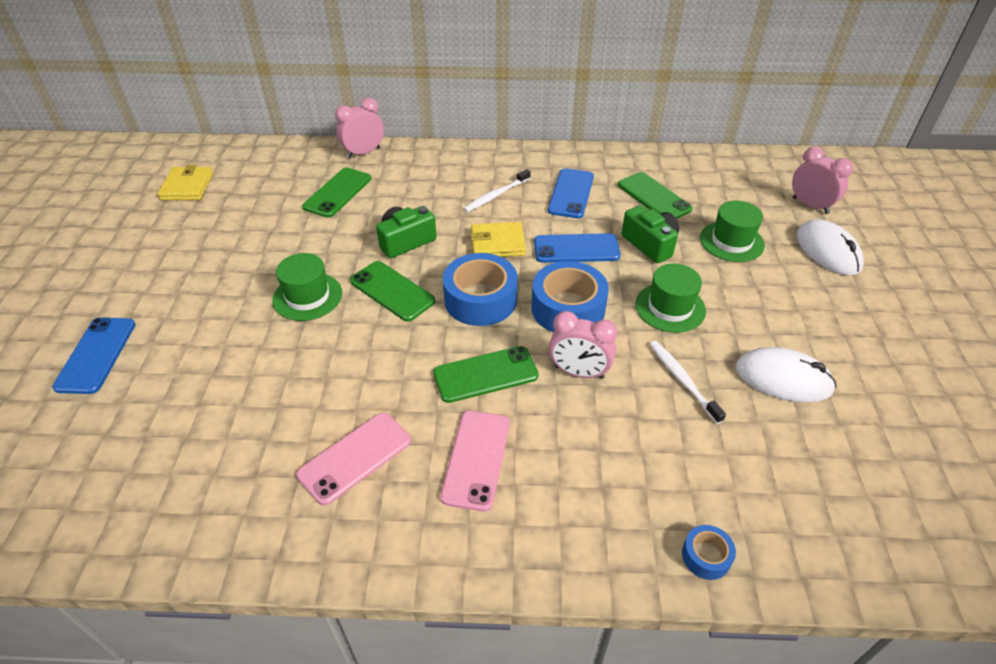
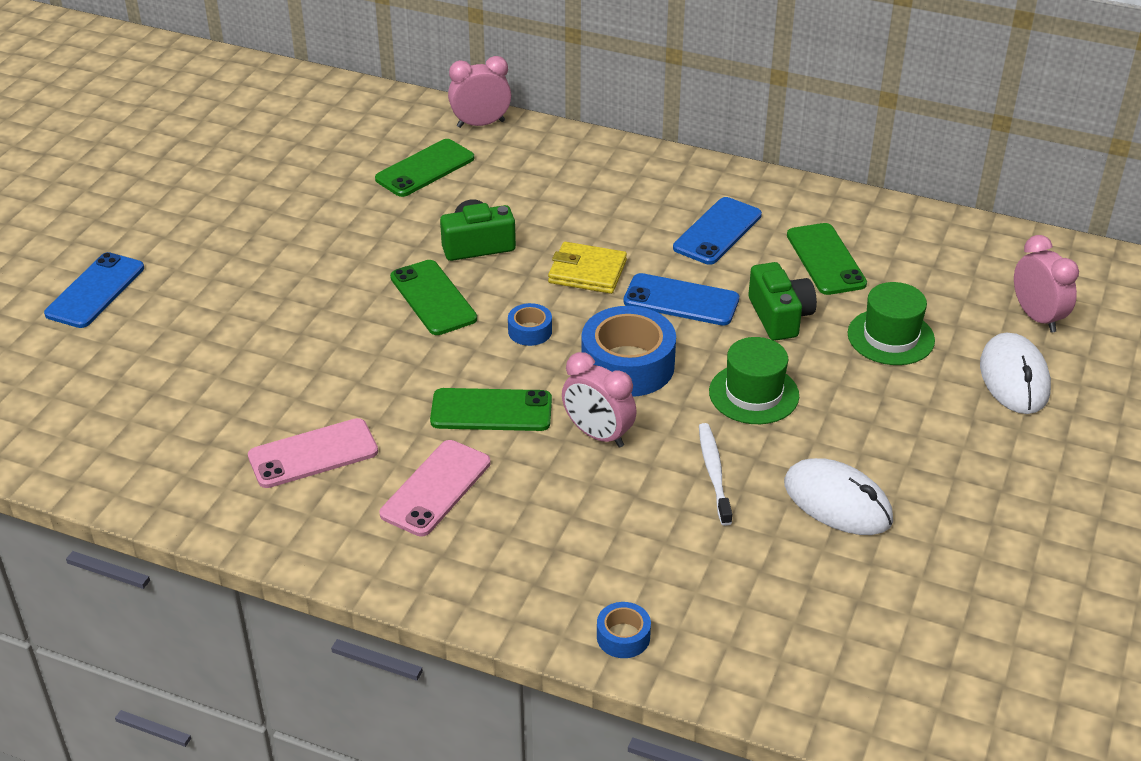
camera: 20 degrees right, 5 degrees down
(187, 186) = (253, 124): yellow wallet -> none
(307, 296) = (336, 282): green hat -> none
(480, 299) = (530, 331): blue tape -> blue tape, size x0.48
(496, 195) = (618, 213): white toothbrush -> none

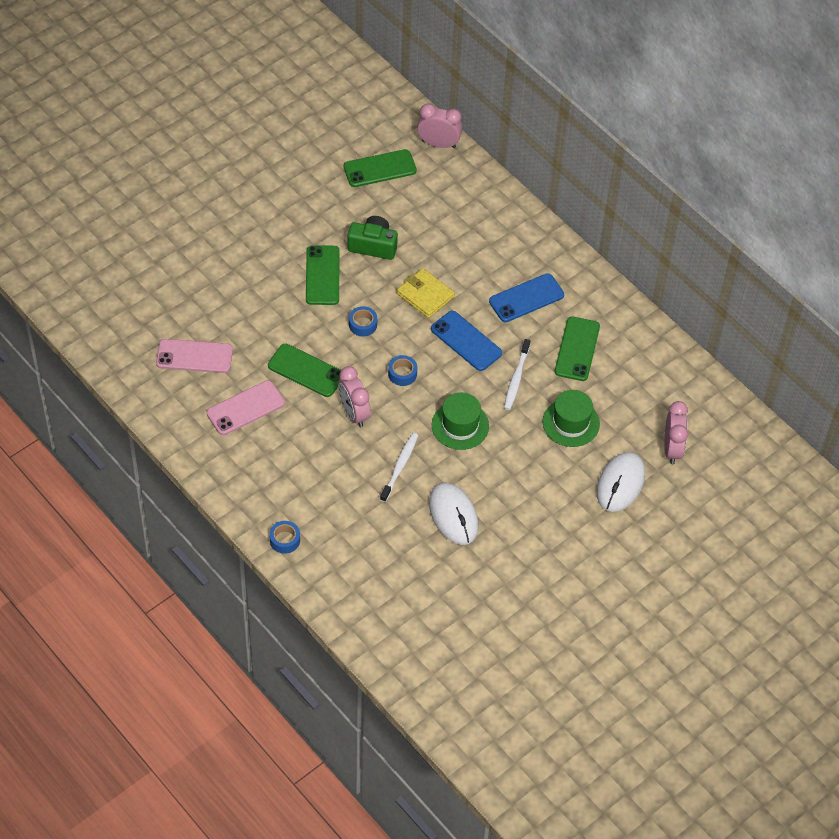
camera: 25 degrees right, 15 degrees up
(95, 291) = (136, 186): blue phone -> none
(627, 365) = (402, 374): blue tape -> blue tape, size x0.48
(780, 316) = (516, 379): green camera -> white toothbrush

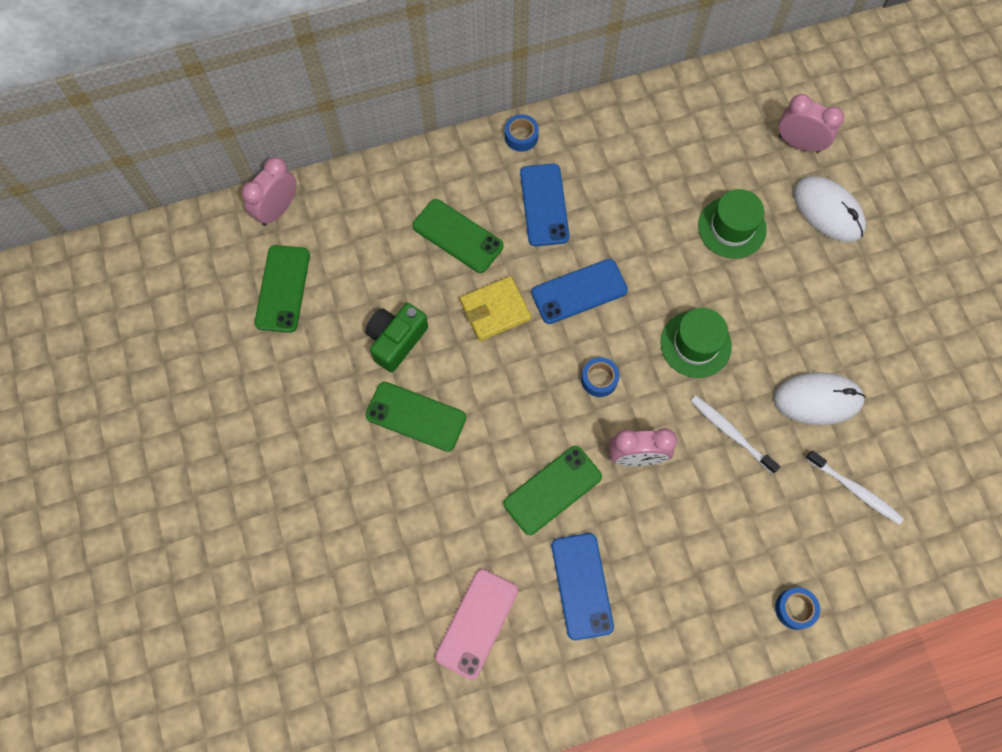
camera: 65 degrees left, 15 degrees up
(245, 408) = (581, 586): pink phone -> blue phone
(363, 324) = (509, 397): blue tape -> blue tape (521, 136)
(516, 379) = (652, 259): white toothbrush -> white toothbrush (855, 490)
(577, 349) = (634, 182): green phone -> green phone (457, 236)

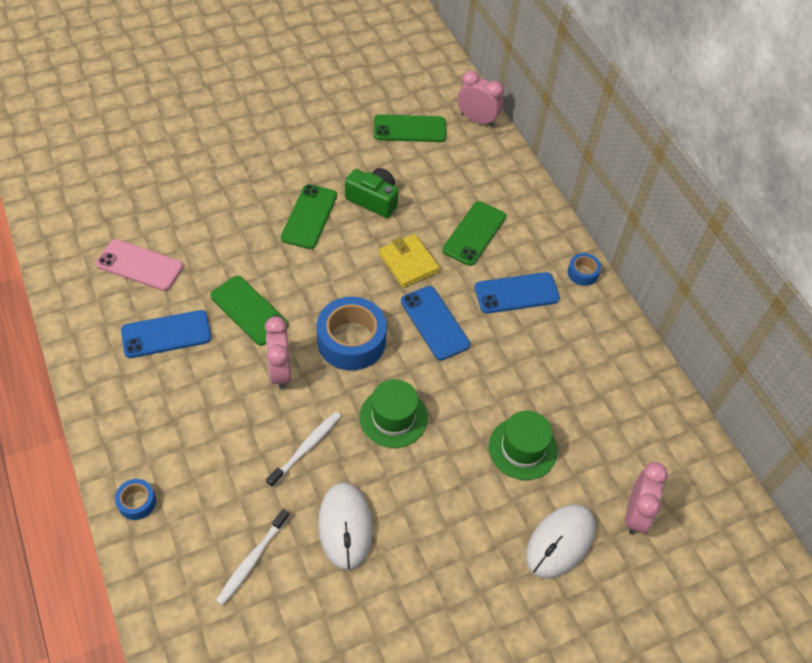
camera: 80 degrees right, 15 degrees down
(599, 379) = (351, 341): blue tape -> blue tape, size x2.07

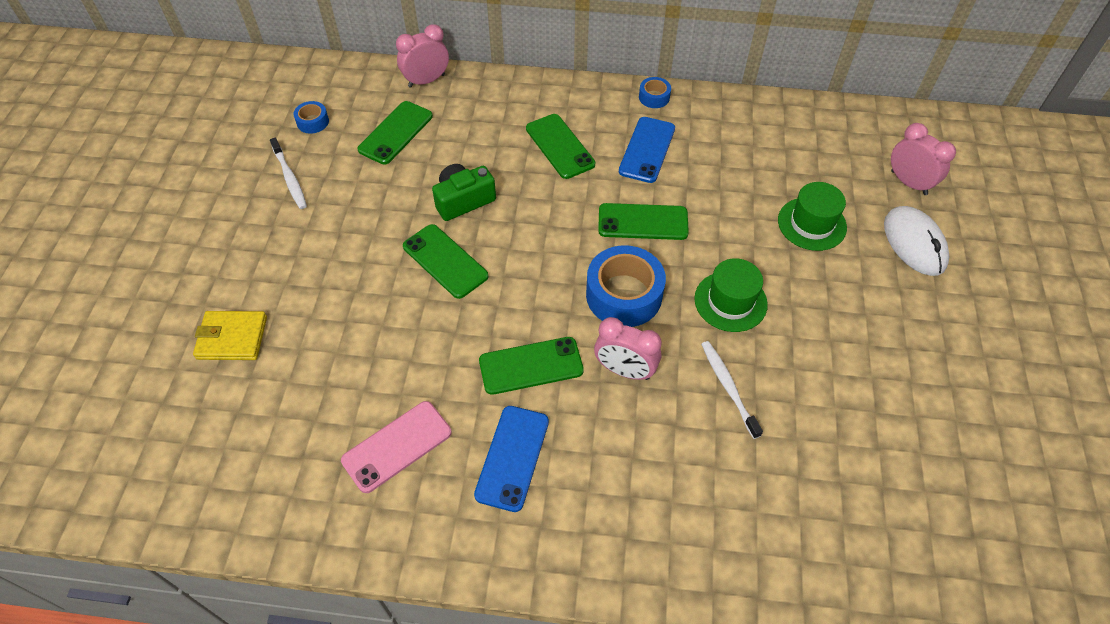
camera: 55 degrees left, 0 degrees up
(137, 502) = (717, 574): blue tape -> blue tape (313, 122)
(252, 560) = (835, 490): white toothbrush -> white toothbrush (290, 178)
(345, 527) = (831, 393): white mouse -> none
(408, 263) = (560, 209): yellow wallet -> yellow wallet (232, 338)
(434, 323) = (643, 222): blue phone -> green phone

